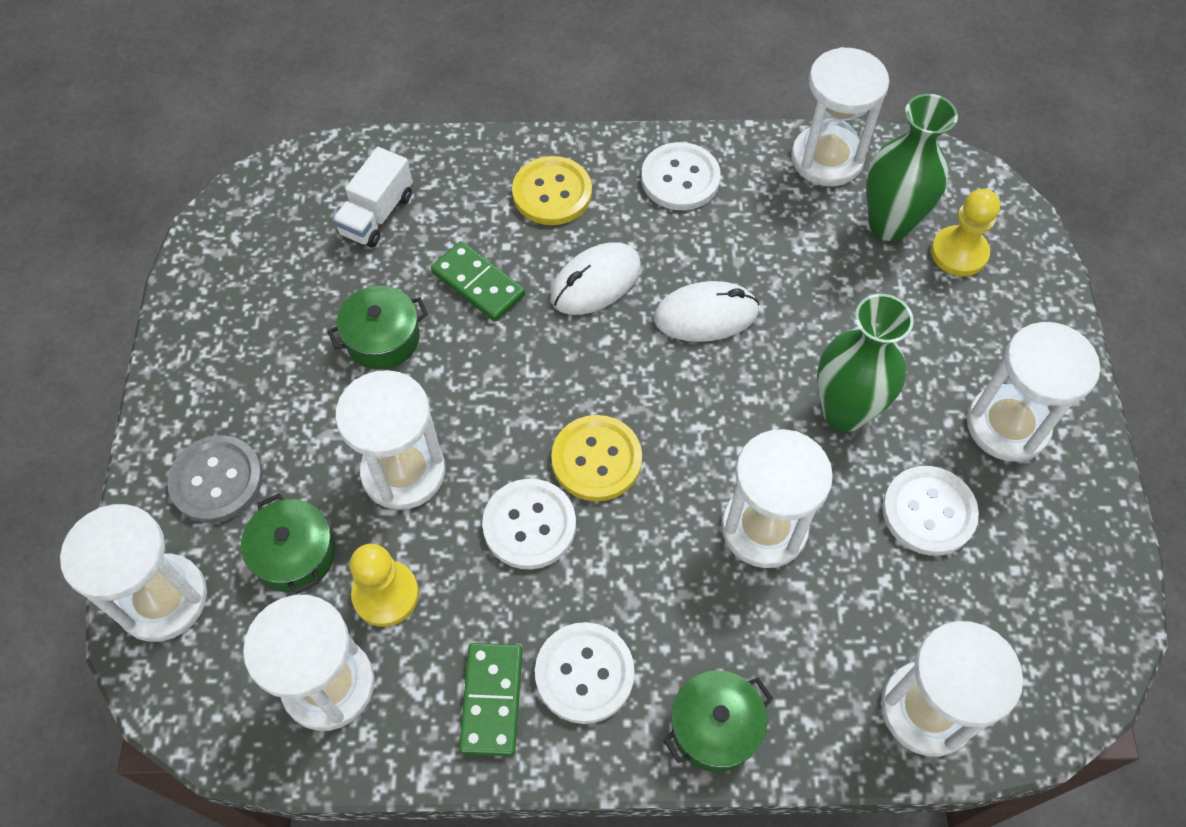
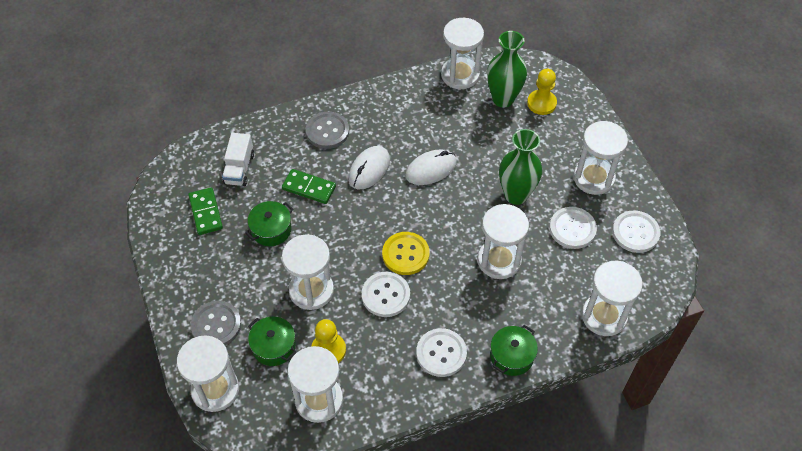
camera: 20 degrees left, 5 degrees down
(491, 700) = (402, 380): green domino -> green domino (205, 212)
(552, 193) = (327, 131): yellow button -> grey button
(680, 178) = (390, 105): white button -> white button (635, 232)

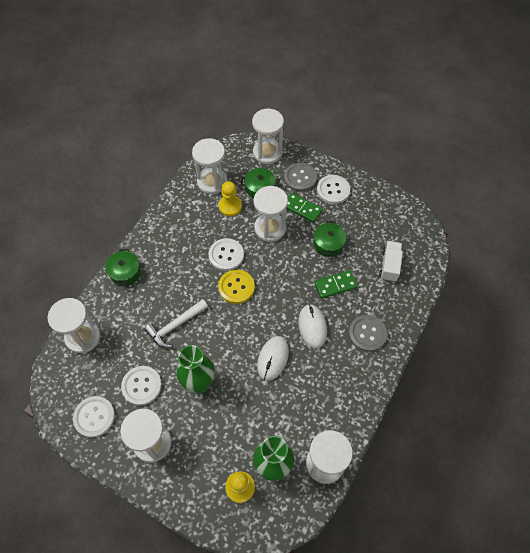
camera: 140 degrees right, 5 degrees up
(205, 212) = (375, 226): green domino -> green domino (302, 208)
(239, 169) = (389, 265): white truck -> white truck turned 45 degrees clockwise
(441, 353) = (167, 246): white button -> white button (333, 190)
(499, 260) = (175, 326): white hourglass -> white hammer

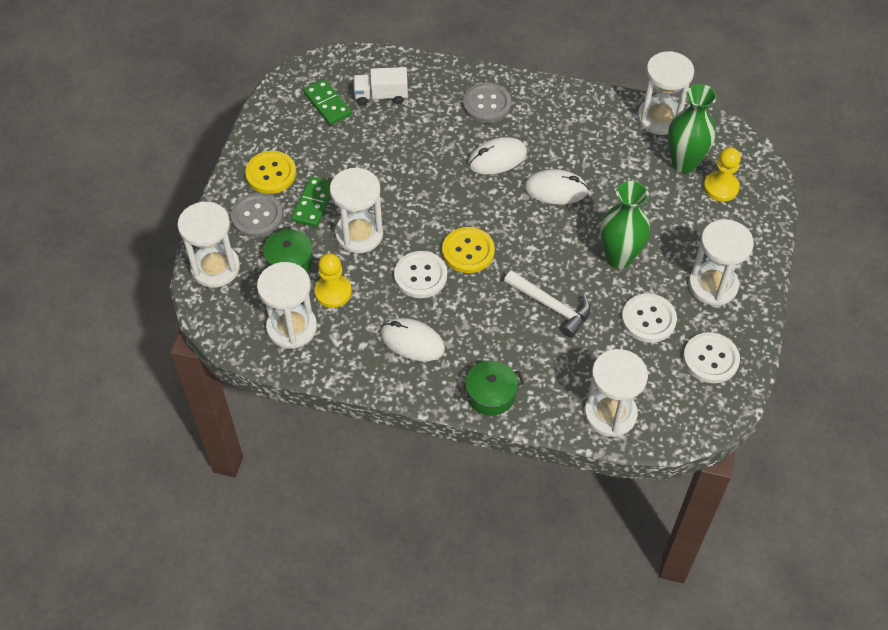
camera: 105 degrees left, 5 degrees down
(179, 240) = (412, 341): none -> white mouse
(328, 244) = (366, 163): green pot -> none
(333, 190) = (271, 174): white button -> yellow button
(335, 285) = (429, 145): green domino -> green domino (327, 104)

